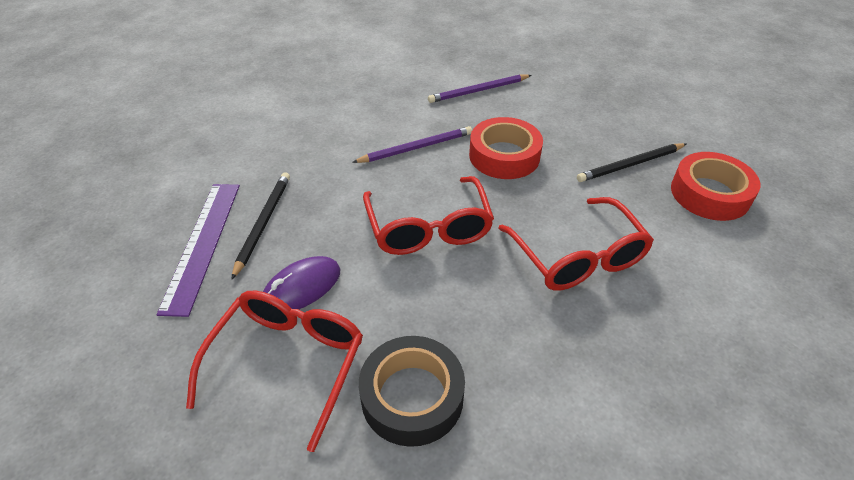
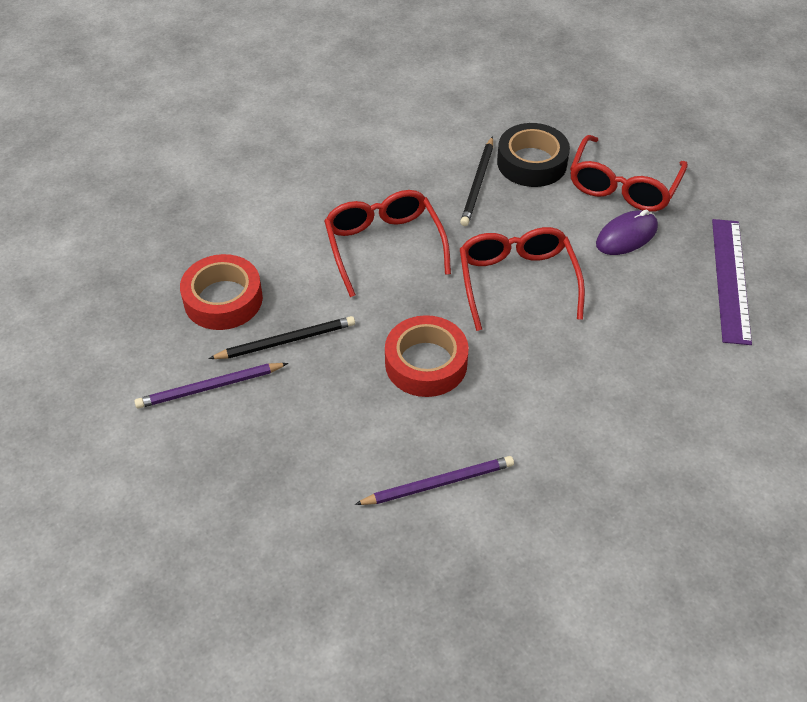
camera: 175 degrees left, 5 degrees up
(263, 223) = (680, 297): black pencil -> black pencil (478, 184)
(416, 148) = (529, 382): purple pencil -> purple pencil (209, 387)

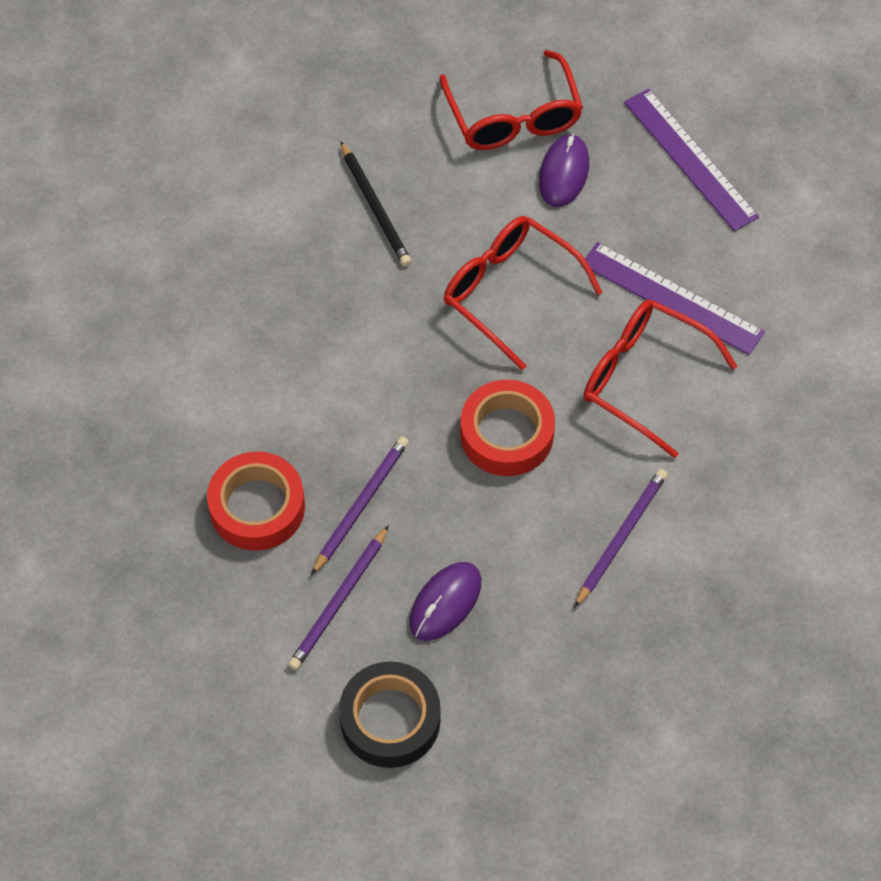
camera: 40 degrees left, 10 degrees up
(274, 438) = (445, 603): none -> purple mouse
(286, 341) = (361, 504): black pencil -> purple pencil
(384, 246) = (353, 341): red glasses -> red glasses (644, 379)
(532, 162) = (404, 146): black tape -> black tape (390, 720)
(632, 355) = (672, 298): none -> purple ruler

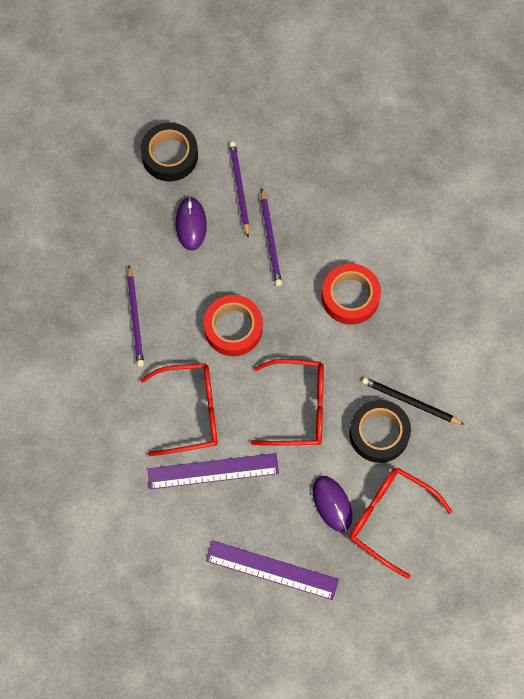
camera: 140 degrees right, 10 degrees up
(257, 507) = (317, 202): red tape -> red tape (350, 297)
(443, 202) = (379, 433): none -> black tape

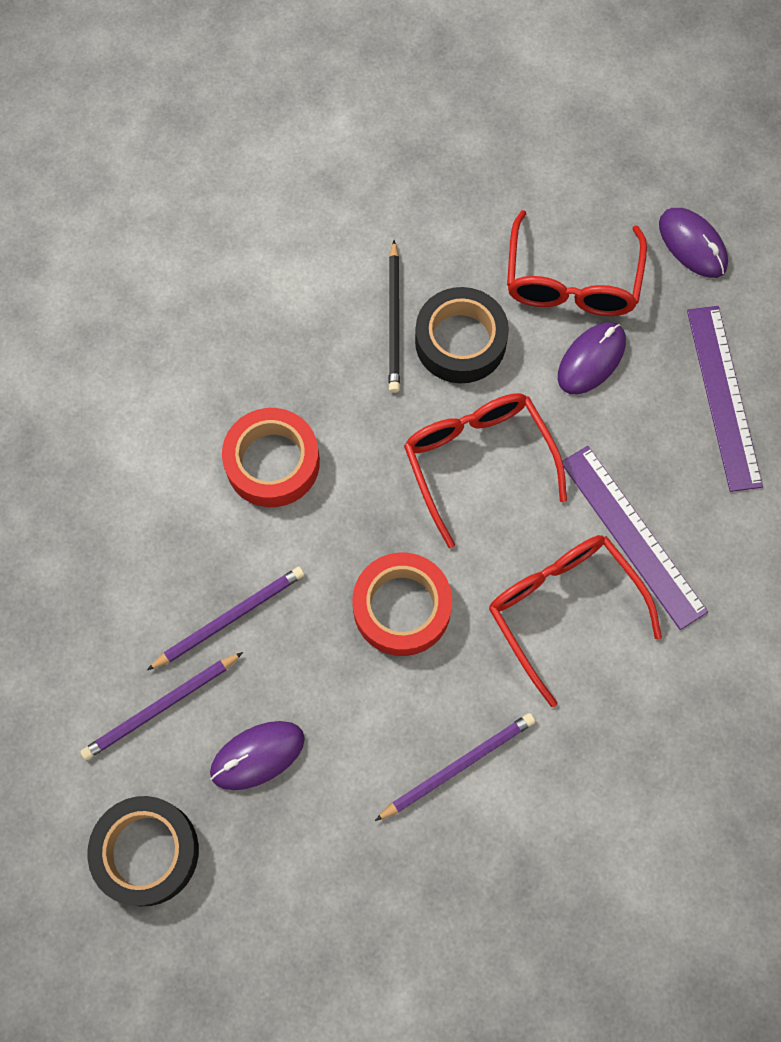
camera: 115 degrees left, 0 degrees up
(382, 607) = (692, 245): none -> purple mouse

